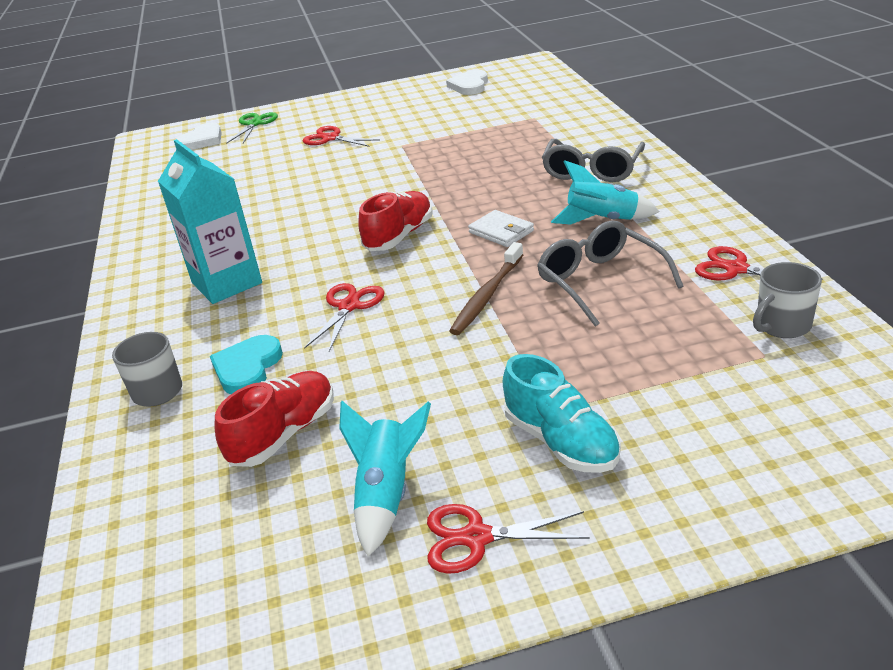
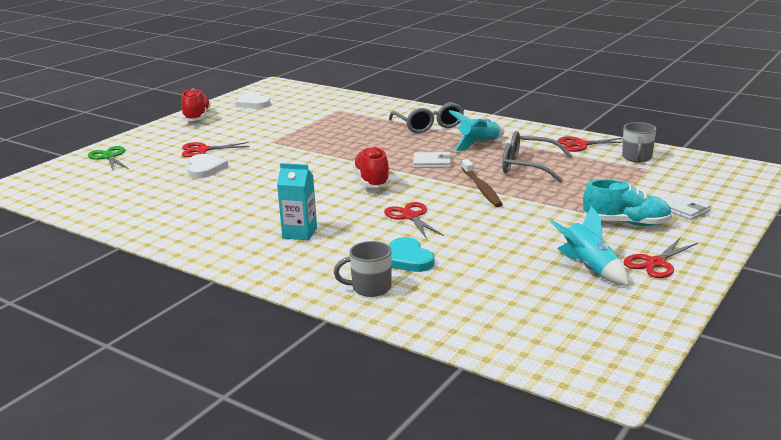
camera: 45 degrees left, 10 degrees down
(202, 140) = (79, 176): white heart -> white heart (205, 168)
(227, 283) = (299, 233): turquoise carton -> turquoise carton, size x0.64
(284, 434) = (491, 272): red shoe -> red shoe (197, 117)
(687, 457) = (682, 209): none -> white wallet

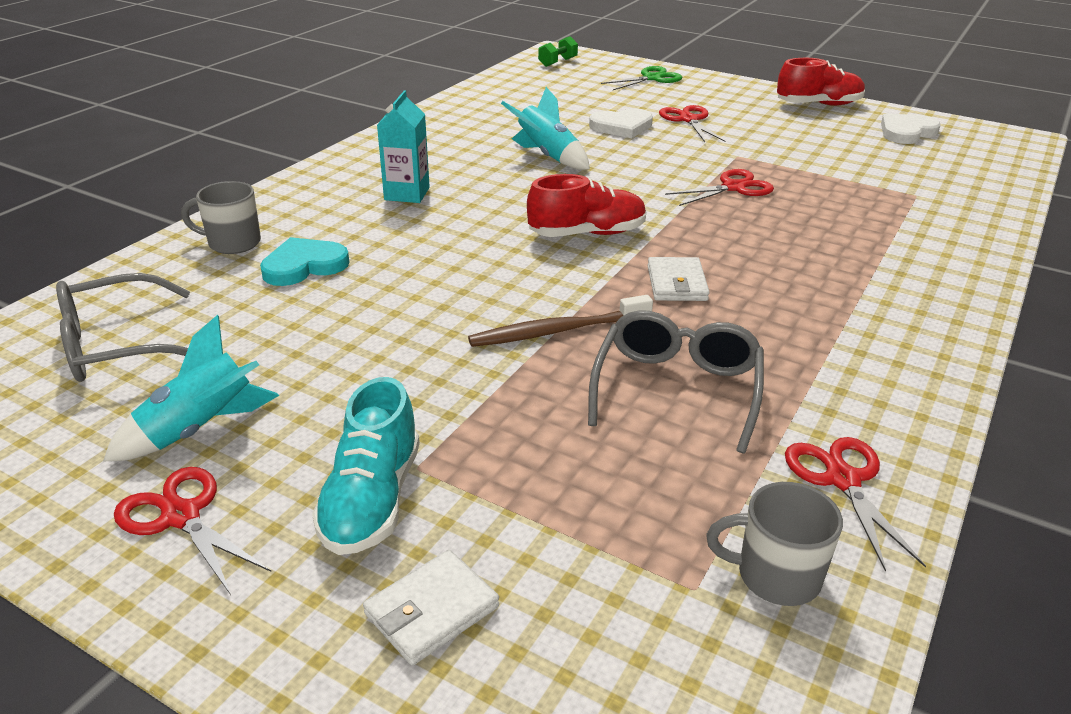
camera: 85 degrees right, 10 degrees up
(40, 187) = (557, 62): none -> green dumbbell
(370, 288) = (233, 243): grey mug -> grey mug turned 75 degrees counterclockwise
(410, 216) = (446, 266): red scissors -> red scissors (733, 187)
(429, 126) = (877, 280): grey glasses -> grey glasses (117, 346)
(479, 144) = (792, 334): turquoise rocket -> turquoise rocket (547, 156)

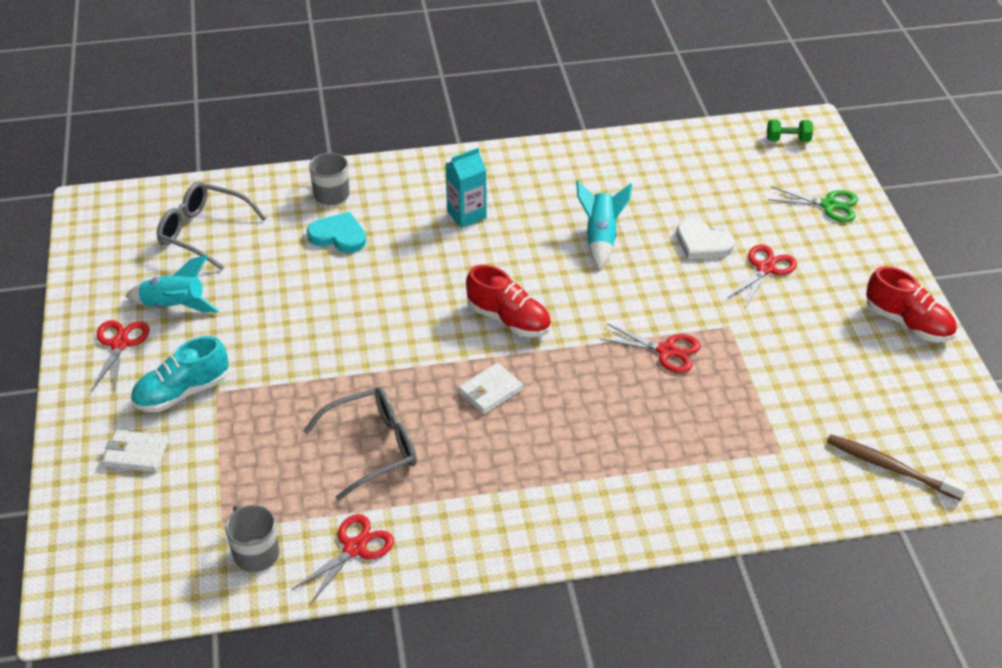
camera: 50 degrees right, 10 degrees up
(556, 331) = (380, 371): brown toothbrush -> brown toothbrush (889, 467)
(906, 132) = (916, 399): white heart -> none

